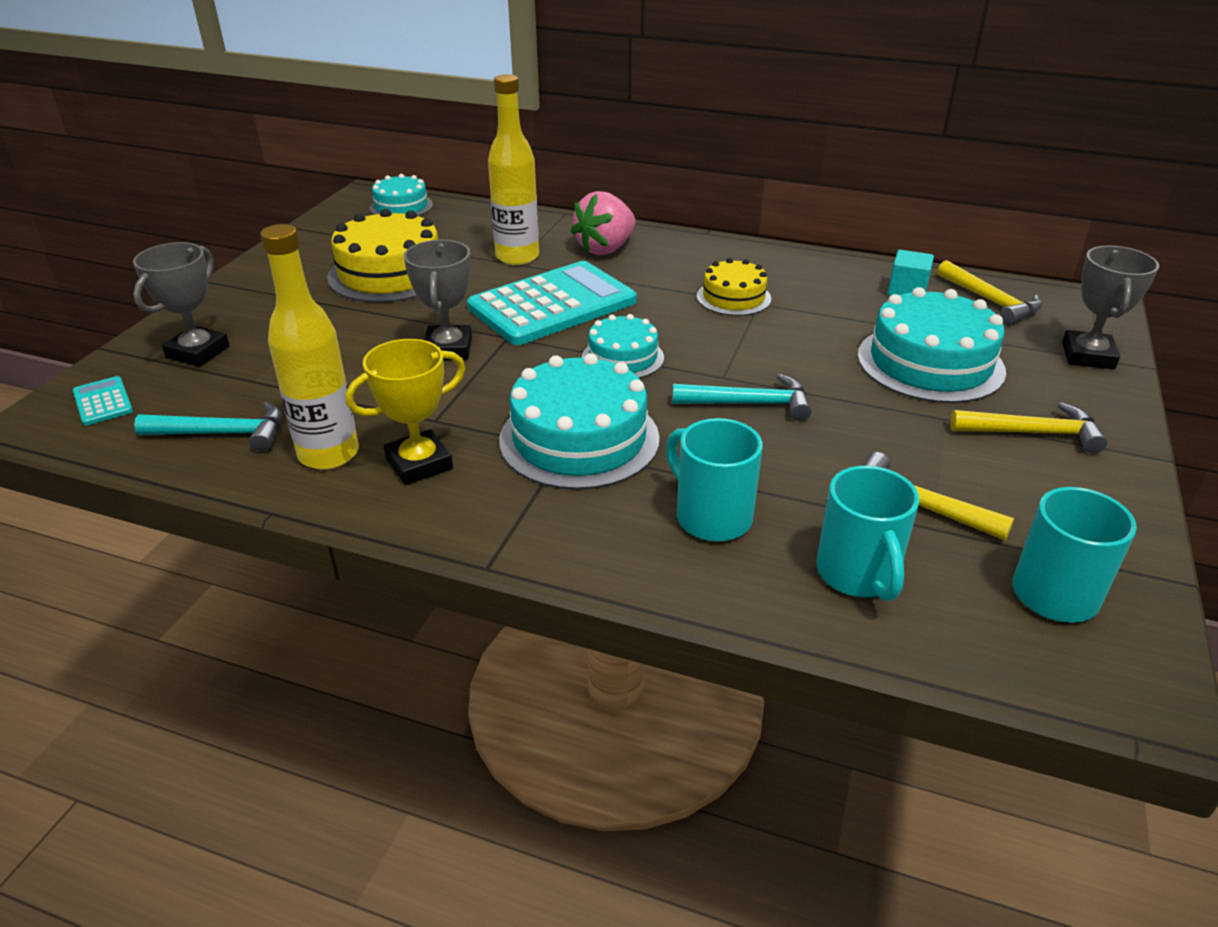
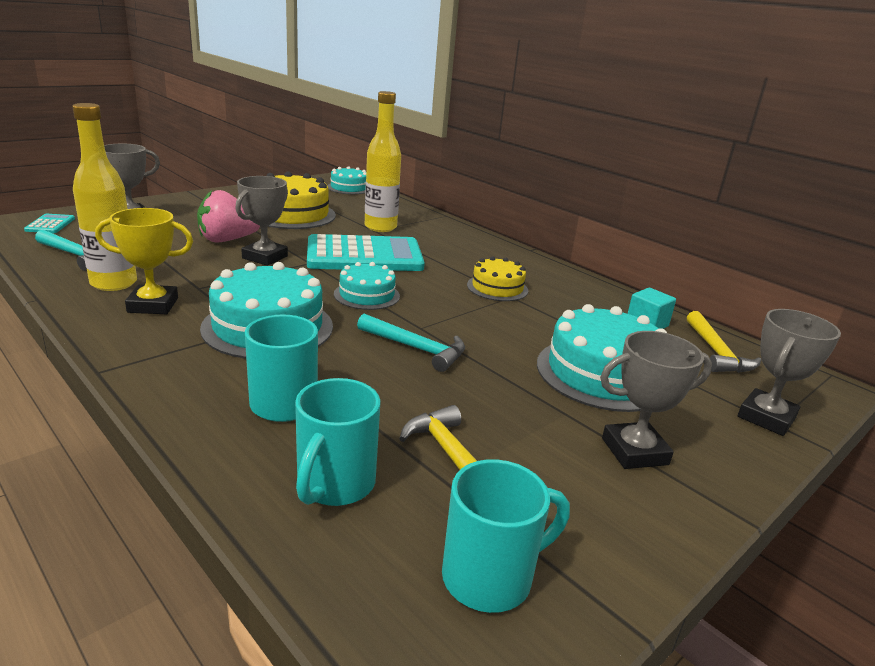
camera: 25 degrees right, 10 degrees down
(605, 249) = (445, 239): pink strawberry -> pink strawberry (227, 240)
(1033, 433) = (634, 451): yellow hammer -> grey trophy

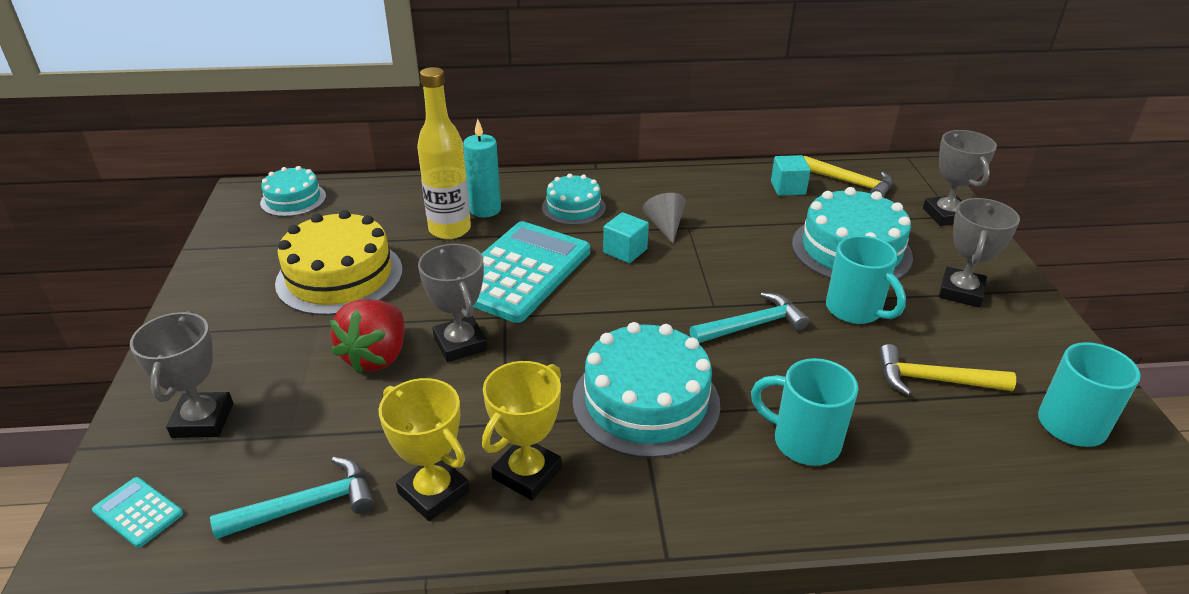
camera: 50 degrees left, 10 degrees up
(114, 283) = (433, 492): yellow bottle -> yellow trophy
(227, 240) = (376, 356): pink strawberry -> red strawberry
(334, 485) = (941, 456): turquoise mug -> turquoise mug (855, 310)
(367, 295) = (620, 309): turquoise cake -> turquoise cake (573, 207)
(418, 231) = (485, 209): none -> turquoise candle
(441, 281) = (625, 251): none -> turquoise cube
(497, 288) = (665, 226): yellow cake -> grey cone

